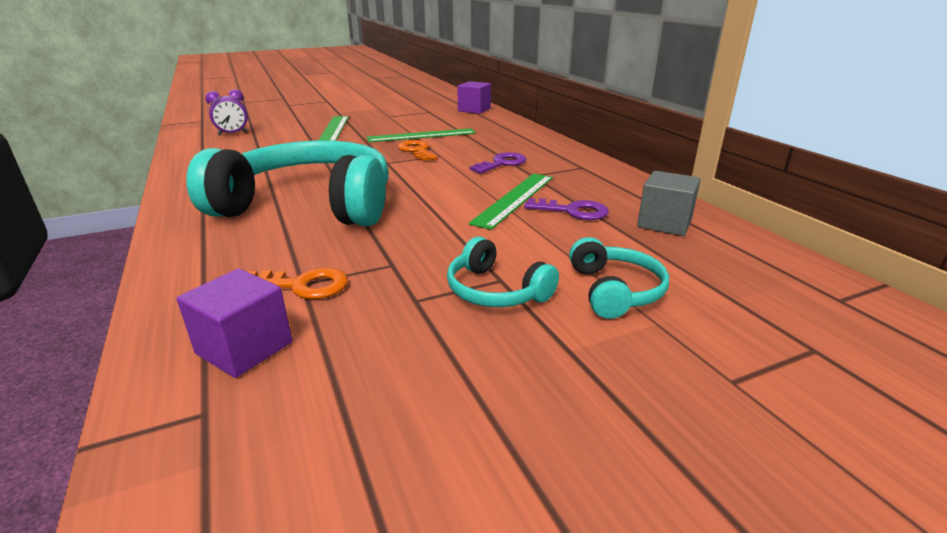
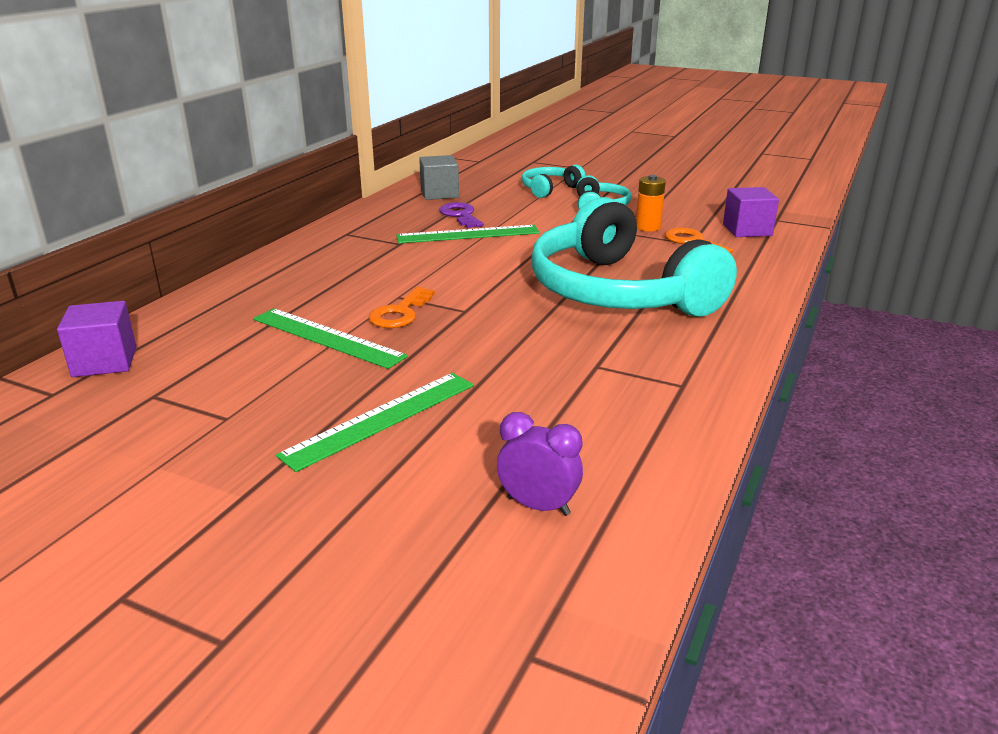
camera: 130 degrees left, 0 degrees up
(384, 284) = (648, 227): none -> orange battery
(502, 163) = (384, 262): purple key -> none

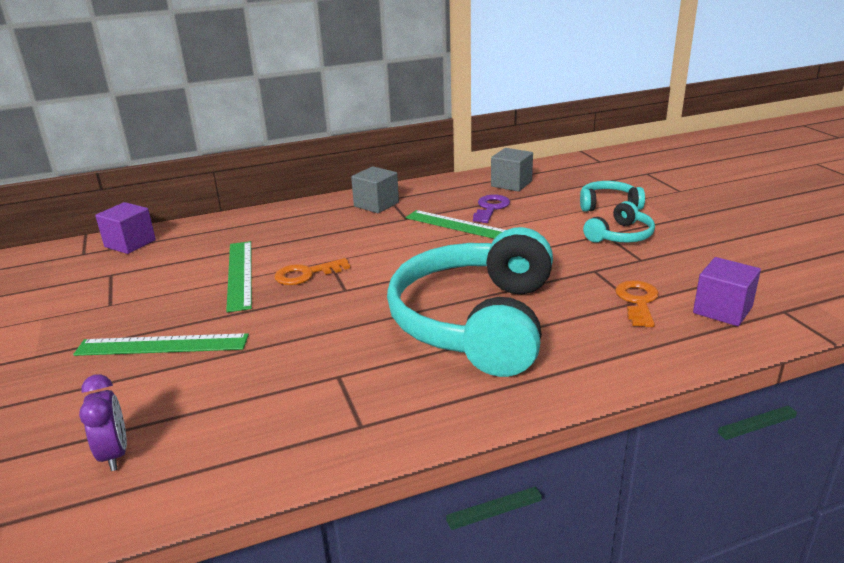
camera: 45 degrees right, 0 degrees up
(343, 241) = (376, 204): none -> grey cube
(648, 227) = (624, 271): orange battery -> none

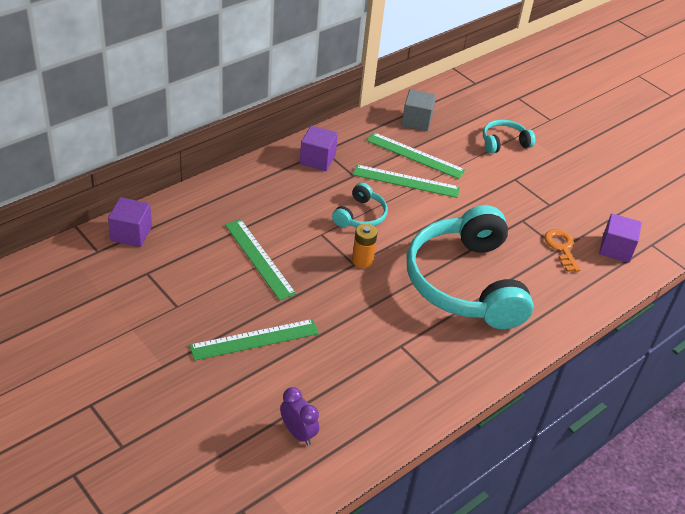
camera: 25 degrees left, 15 degrees up
(306, 274) = (313, 251): orange key -> none
(357, 287) = (362, 260): none -> orange battery
(376, 204) = (317, 159): grey cube -> purple cube
(490, 208) = (415, 155): purple key -> green ruler
(620, 236) = (526, 179): turquoise headphones -> turquoise headphones (360, 215)

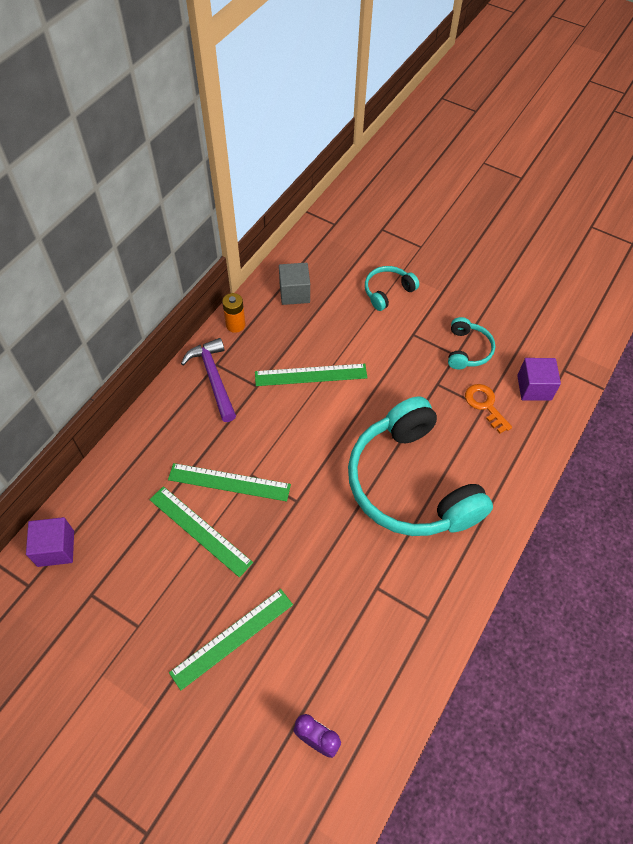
camera: 15 degrees left, 15 degrees up
(317, 159) = (213, 378): purple cube -> purple hammer
(360, 215) = (281, 436): turquoise headphones -> turquoise headphones (467, 350)
(362, 260) = (303, 494): orange battery -> orange battery (235, 325)
(415, 155) = (308, 338): green ruler -> green ruler (229, 482)

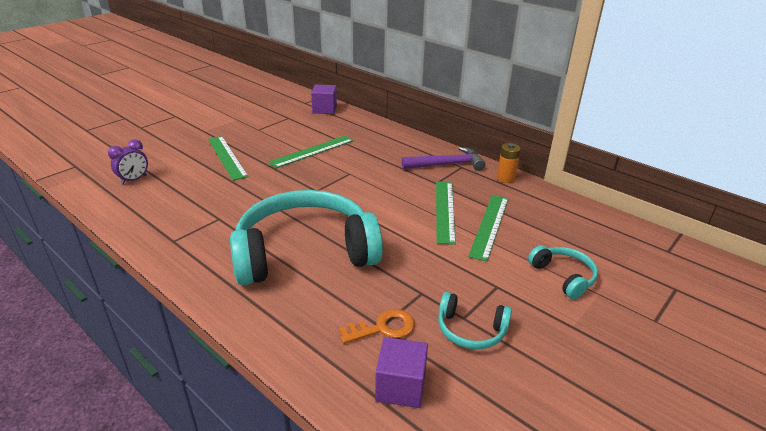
camera: 100 degrees right, 25 degrees down
(229, 482) = (346, 164): green ruler -> green ruler (489, 226)
(294, 293) = (550, 212): grey cube -> none

